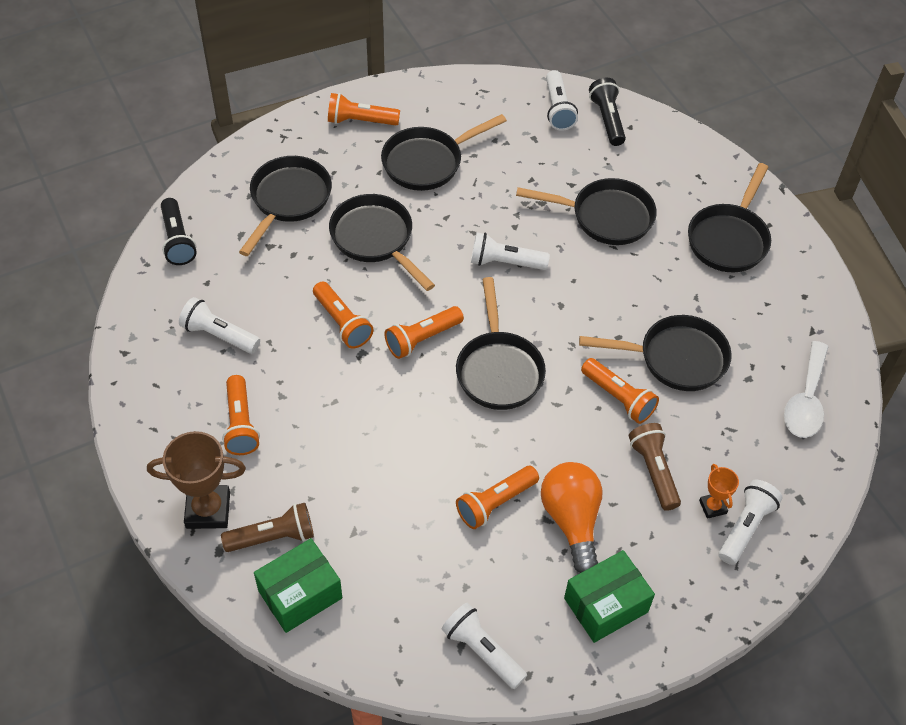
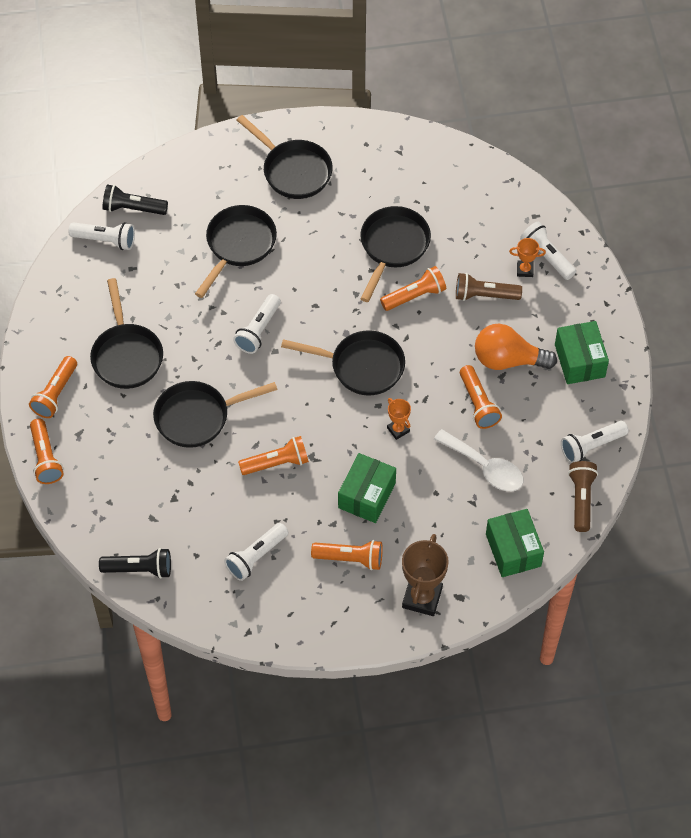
camera: 70 degrees left, 5 degrees up
(273, 537) = (460, 557): brown flashlight -> brown flashlight (581, 499)
(288, 200) = (127, 472): black pan -> none
(328, 419) = (366, 495): none -> green box
(422, 339) = (313, 410): orange flashlight -> orange flashlight (45, 458)
(427, 428) = (398, 430): none -> orange trophy
(806, 400) = (457, 180): white spoon -> white spoon (485, 467)

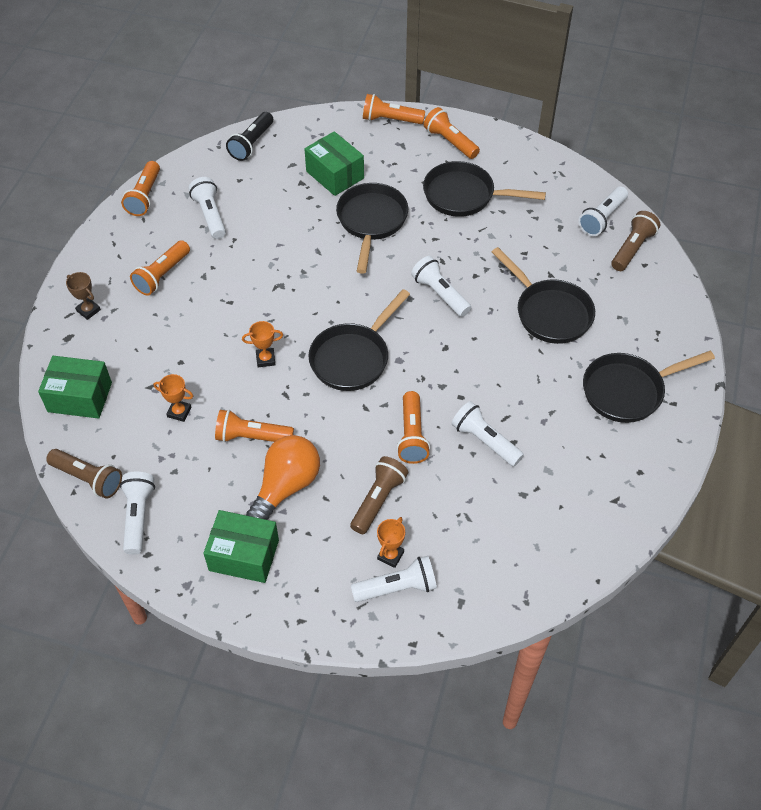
camera: 115 degrees right, 5 degrees down
(133, 208) = (632, 248): black flashlight -> brown flashlight
(277, 463) = (290, 259): orange flashlight -> orange flashlight (144, 196)
(366, 495) = (214, 309): green box -> green box (335, 175)
(392, 247) = (485, 441): black pan -> white flashlight
(422, 597) = (88, 310): brown trophy -> brown trophy, size x0.53
(485, 467) = (179, 412): white spoon -> orange trophy

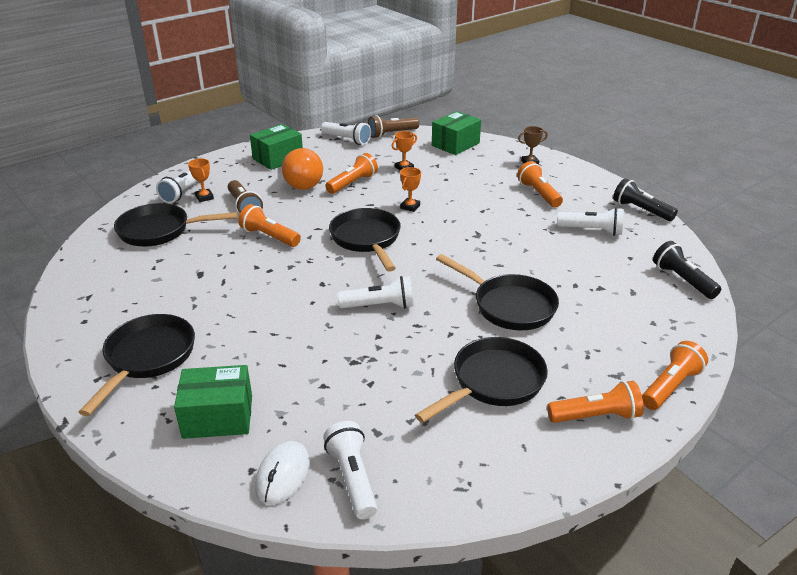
camera: 125 degrees right, 20 degrees down
(144, 196) = (640, 210): orange flashlight -> black flashlight
(335, 175) = (597, 310): green box -> green box (218, 417)
(485, 441) = (220, 263): white flashlight -> none
(549, 312) = (282, 358): black pan -> black pan (160, 231)
(632, 248) = (283, 475): brown flashlight -> white mouse

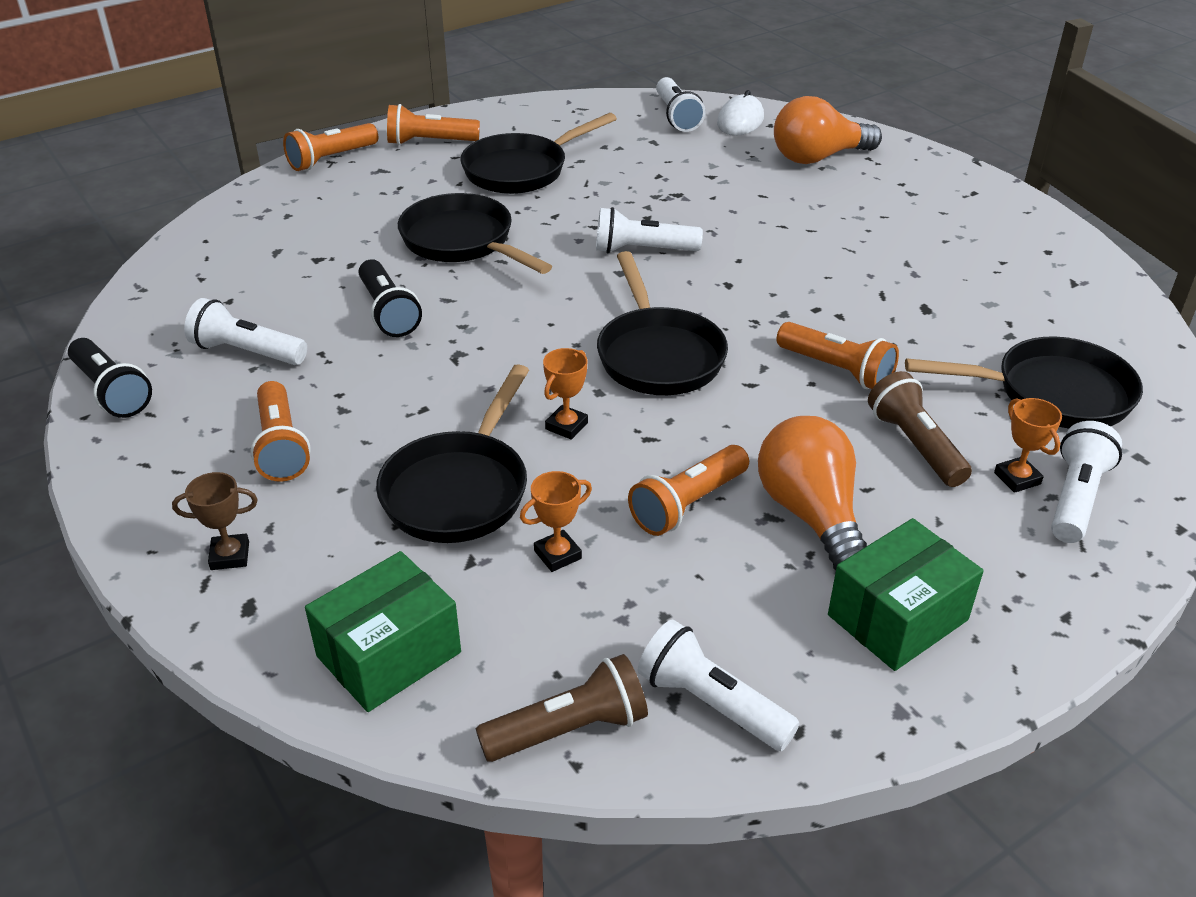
camera: 175 degrees left, 5 degrees up
(147, 358) = (929, 207): black pan -> black pan (459, 489)
(218, 417) = (818, 157): green box -> orange light bulb
(682, 280) = (187, 263): black flashlight -> black flashlight (388, 312)

